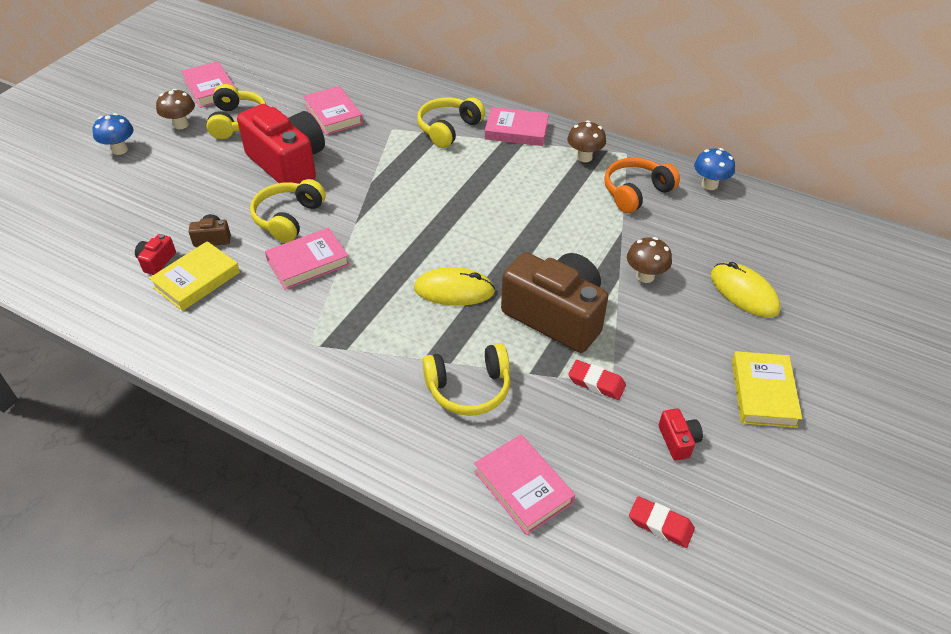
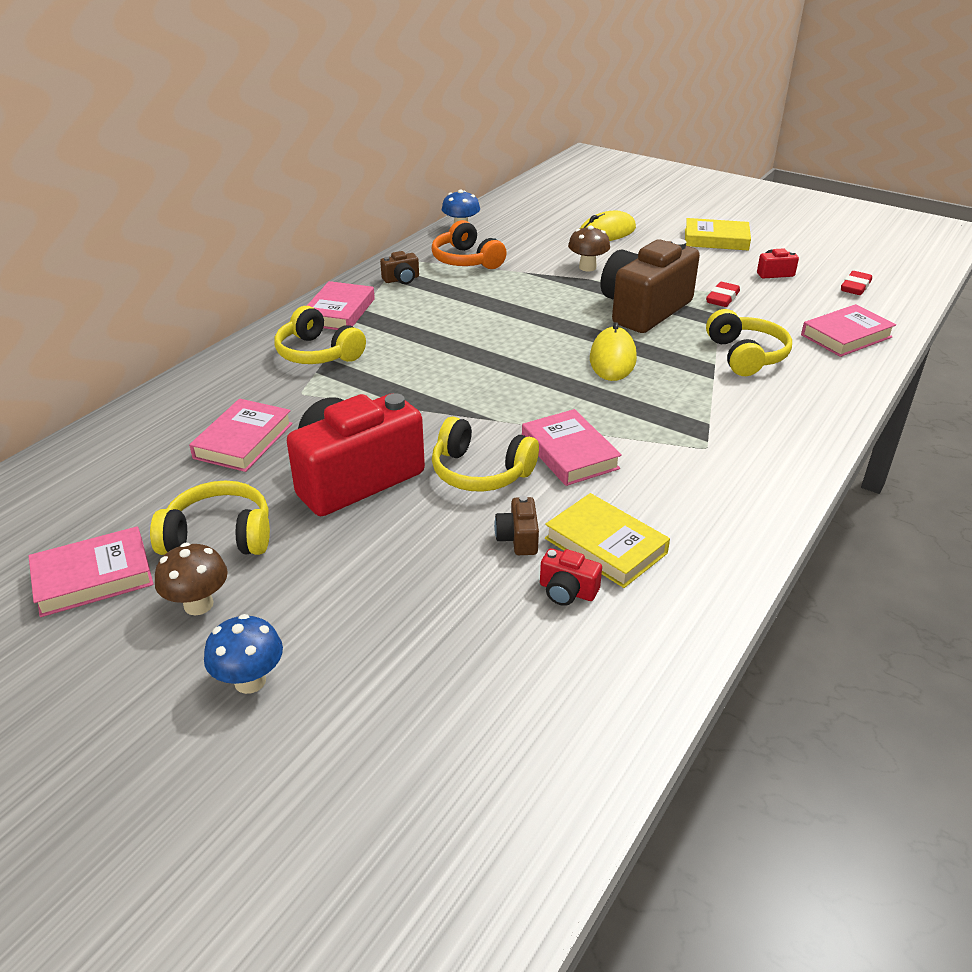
camera: 85 degrees left, 10 degrees down
(333, 114) = (243, 441): pink book -> pink book turned 45 degrees counterclockwise
(584, 157) = (401, 279): brown mushroom -> brown camera

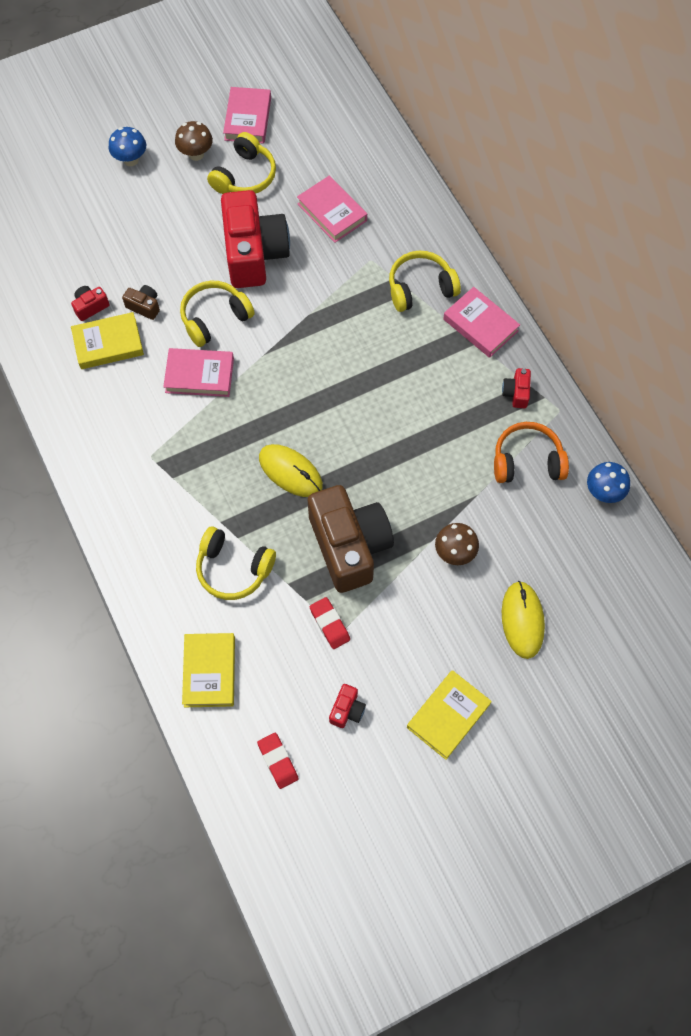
camera: 120 degrees right, 30 degrees up
(401, 279) = (516, 393): brown camera -> red camera
(846, 336) = (209, 671): pink book -> yellow book

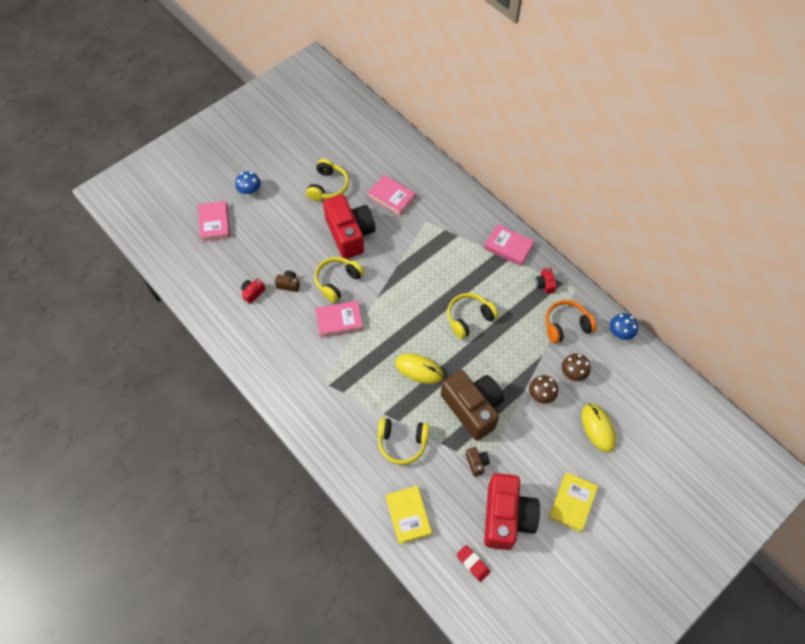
camera: 15 degrees left, 5 degrees down
(108, 344) = (272, 314): yellow book -> none
(196, 154) = (292, 179): brown mushroom -> brown mushroom (572, 374)
(248, 119) = (318, 150): pink book -> pink book (214, 223)
(329, 624) = (476, 463): red eraser -> brown camera
(347, 710) = (506, 517): red camera -> red camera, size x2.49
(420, 288) = (463, 232): yellow headphones -> yellow headphones (469, 318)

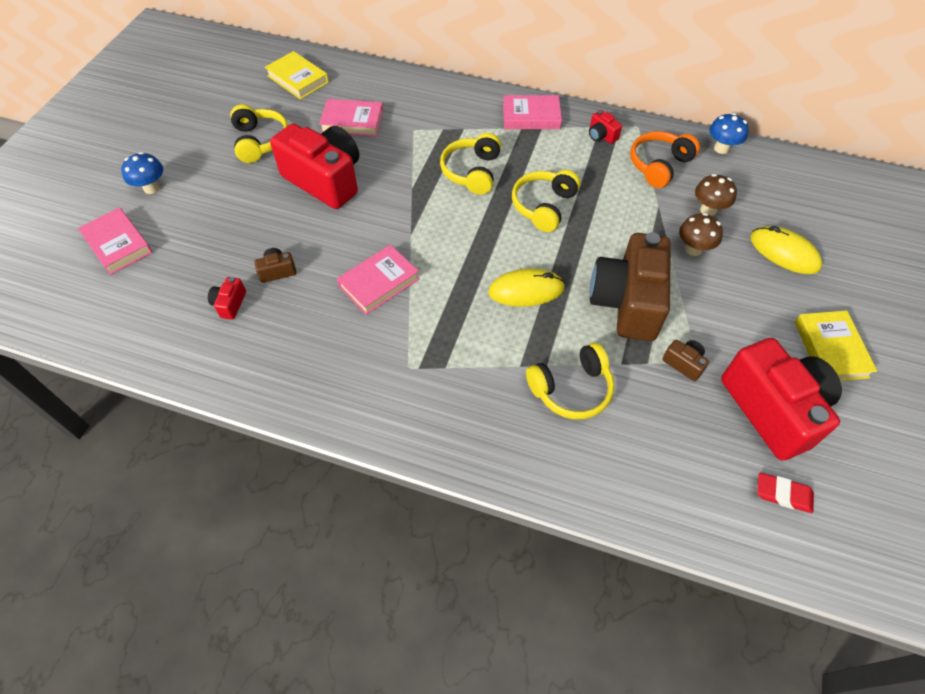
camera: 30 degrees left, 5 degrees down
(337, 281) = (344, 238): yellow headphones -> yellow headphones (472, 172)
(408, 515) = (652, 480): yellow book -> yellow book (298, 79)
(472, 408) = (627, 302): brown camera -> brown camera turned 105 degrees counterclockwise

